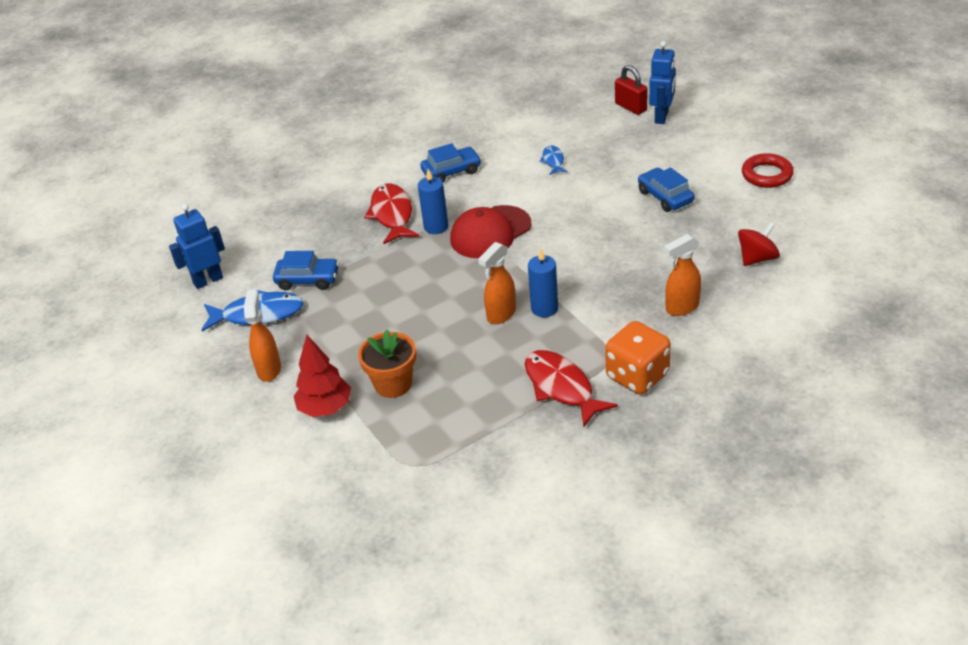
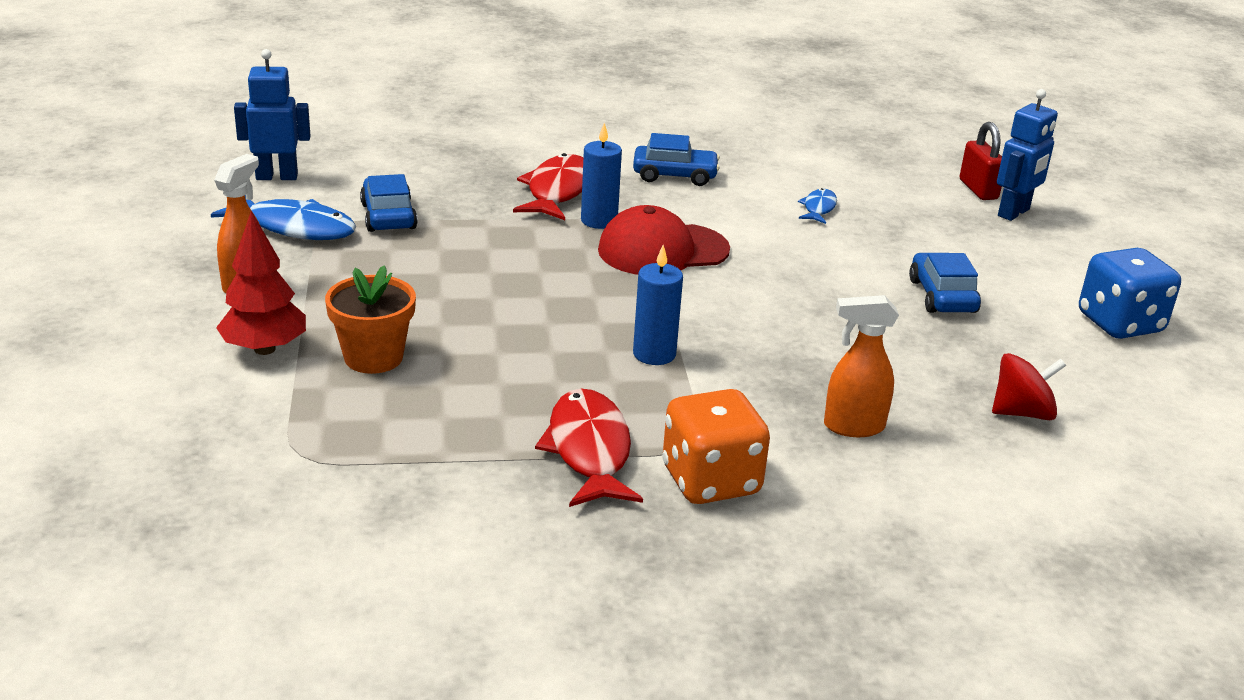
camera: 20 degrees right, 10 degrees down
(308, 280) = (388, 216): blue car -> blue car turned 135 degrees counterclockwise
(501, 315) = (589, 339): orange spray bottle -> none
(767, 175) = (1119, 323): red ring -> blue dice

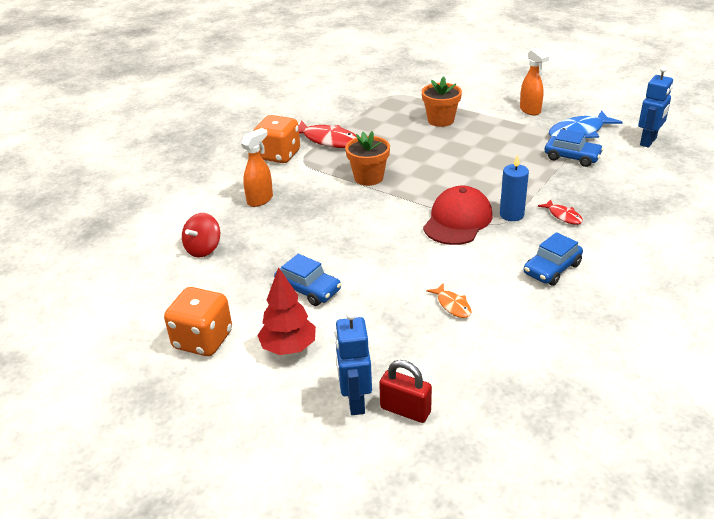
camera: 135 degrees right, 5 degrees up
(265, 349) = (471, 103): red tree -> red tree (288, 348)
(557, 191) = (563, 216): red fish -> red fish, size x0.53
(654, 354) = (368, 178): blue candle -> orange flower pot
(818, 208) = (452, 305): blue fish -> orange fish
(1119, 323) = (203, 340): blue dice -> orange dice

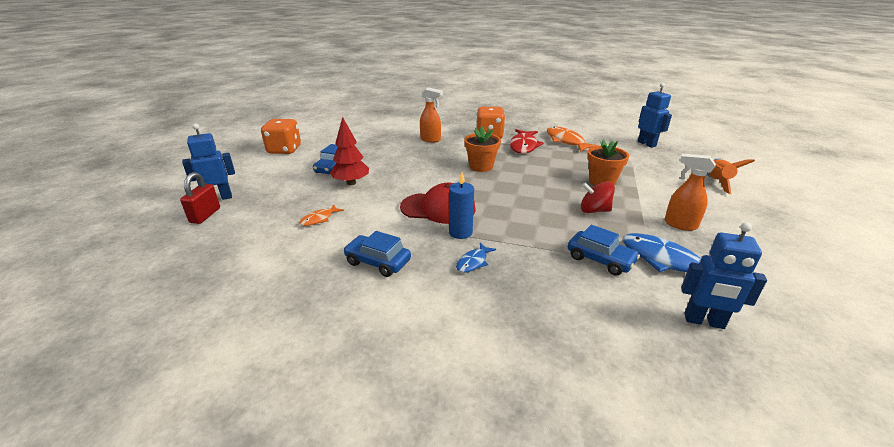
camera: 70 degrees right, 5 degrees down
(203, 249) = (371, 135): red spinning top -> red spinning top (594, 210)
(288, 348) = (275, 172): red tree -> red tree (351, 183)
(331, 113) = (566, 141): none -> orange fish
(368, 75) = (646, 144): none -> blue robot
(465, 73) = (715, 182): none -> orange rocket
(530, 110) = (679, 225): orange spray bottle -> orange spray bottle turned 75 degrees clockwise
(563, 216) = (473, 262): red fish -> blue fish
(572, 157) = (600, 260): blue car -> blue car turned 60 degrees counterclockwise

